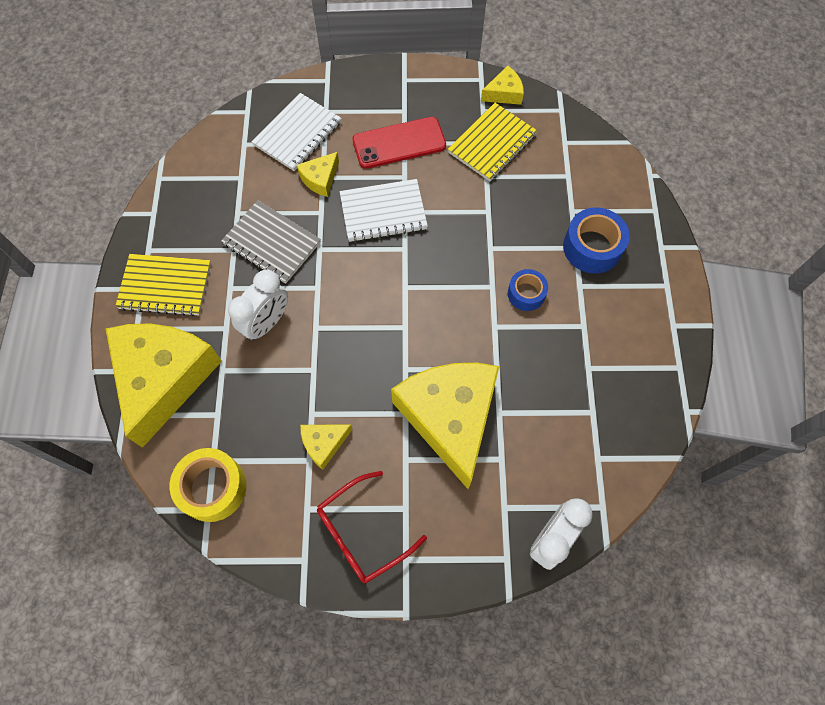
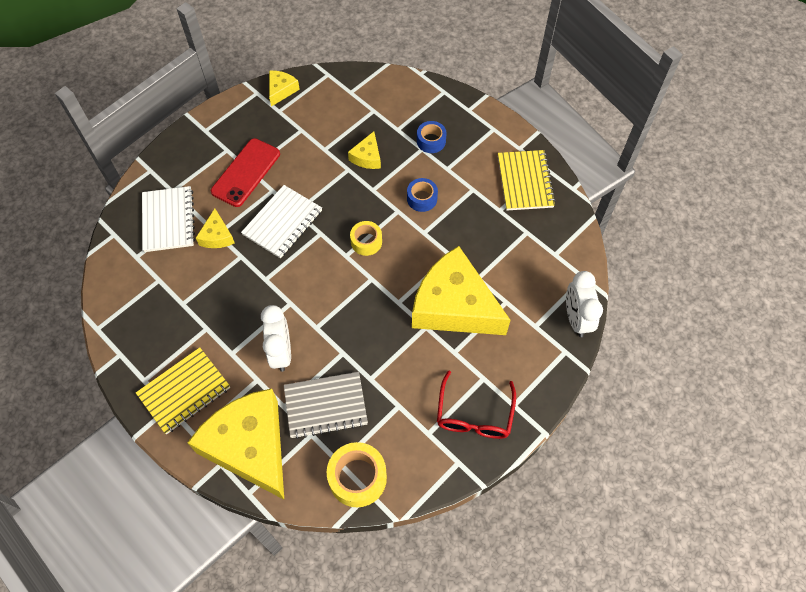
camera: 45 degrees left, 5 degrees down
(272, 243) = (229, 302): grey notebook -> grey notebook (325, 406)
(324, 444) = (397, 388): yellow cheese -> yellow cheese (367, 157)
(435, 290) = (366, 242): none -> yellow tape
(492, 144) = (307, 127): yellow notebook -> yellow notebook (525, 181)
(592, 247) = (431, 141): blue tape -> blue tape, size x0.63

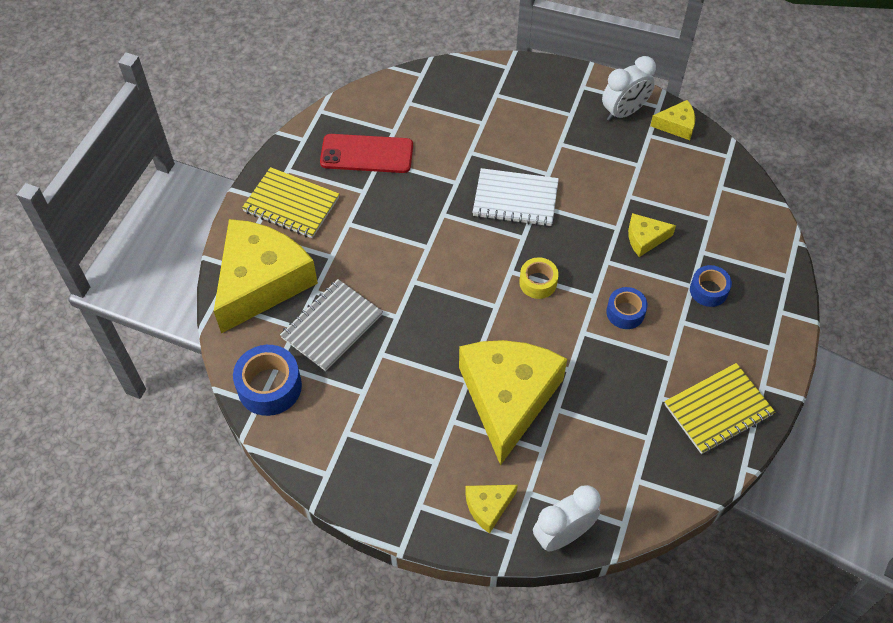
camera: 65 degrees right, 5 degrees down
(168, 220) = (461, 107): white notebook -> none
(217, 236) = (467, 153): yellow cheese -> yellow cheese (488, 507)
(246, 172) = (554, 142): red phone -> red phone (367, 154)
(281, 352) = (370, 263): white clock -> white clock (624, 112)
(325, 406) = (332, 326): grey notebook -> grey notebook turned 75 degrees clockwise
(357, 478) = (269, 387): yellow tape -> blue tape
(474, 415) = (388, 469): red glasses -> none

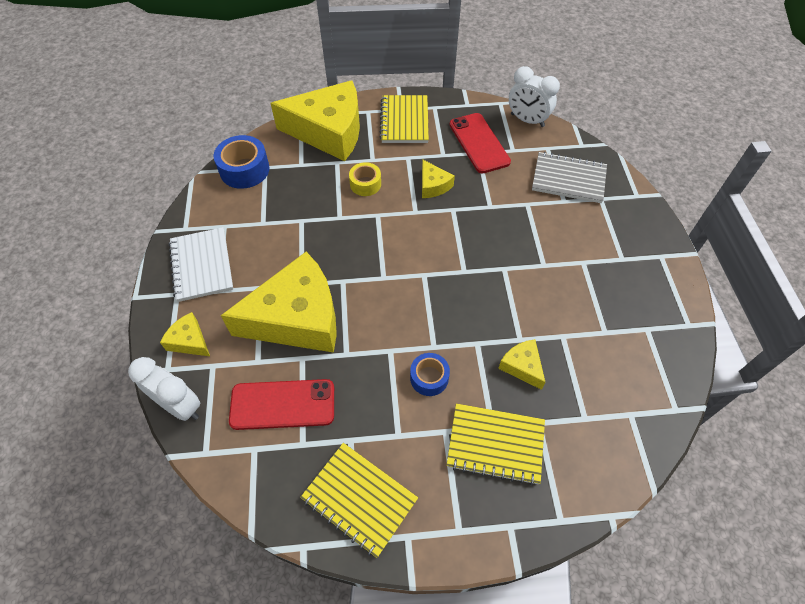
camera: 65 degrees right, 0 degrees up
(332, 326) = (311, 183): grey notebook -> grey notebook (568, 179)
(515, 199) = (499, 251): white notebook -> white notebook (202, 265)
(538, 282) = (423, 298): yellow tape -> yellow tape (365, 184)
(601, 441) = (282, 404): none -> red phone
(624, 112) = (658, 298): white clock -> white clock (527, 120)
(676, 125) = (677, 348): yellow cheese -> yellow cheese (433, 185)
(708, 290) = (495, 444): blue tape -> yellow notebook

